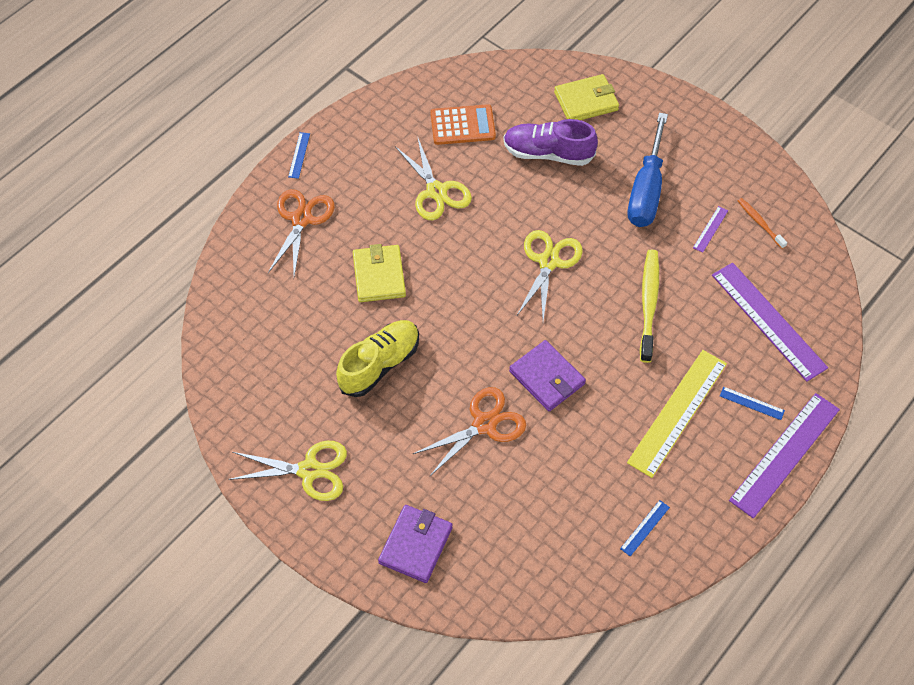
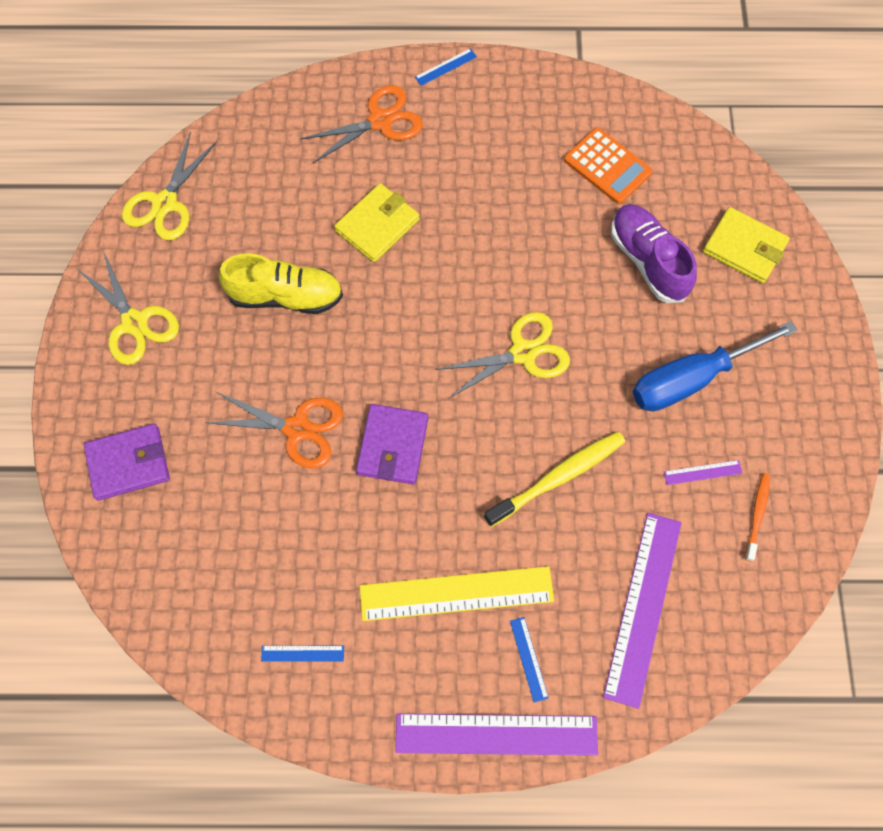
camera: 50 degrees right, 10 degrees up
(436, 191) = (511, 201): yellow scissors -> yellow scissors (165, 203)

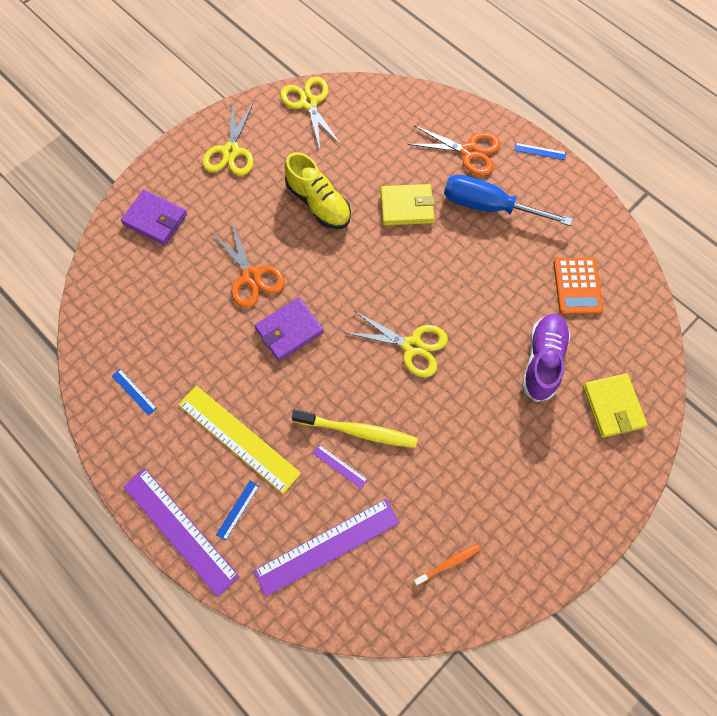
camera: 45 degrees right, 0 degrees up
(165, 203) = (309, 103): yellow scissors -> yellow scissors turned 90 degrees clockwise
(692, 379) = (495, 450): blue screwdriver -> blue screwdriver (489, 206)
(702, 472) = (443, 508): purple ruler -> purple ruler (340, 466)

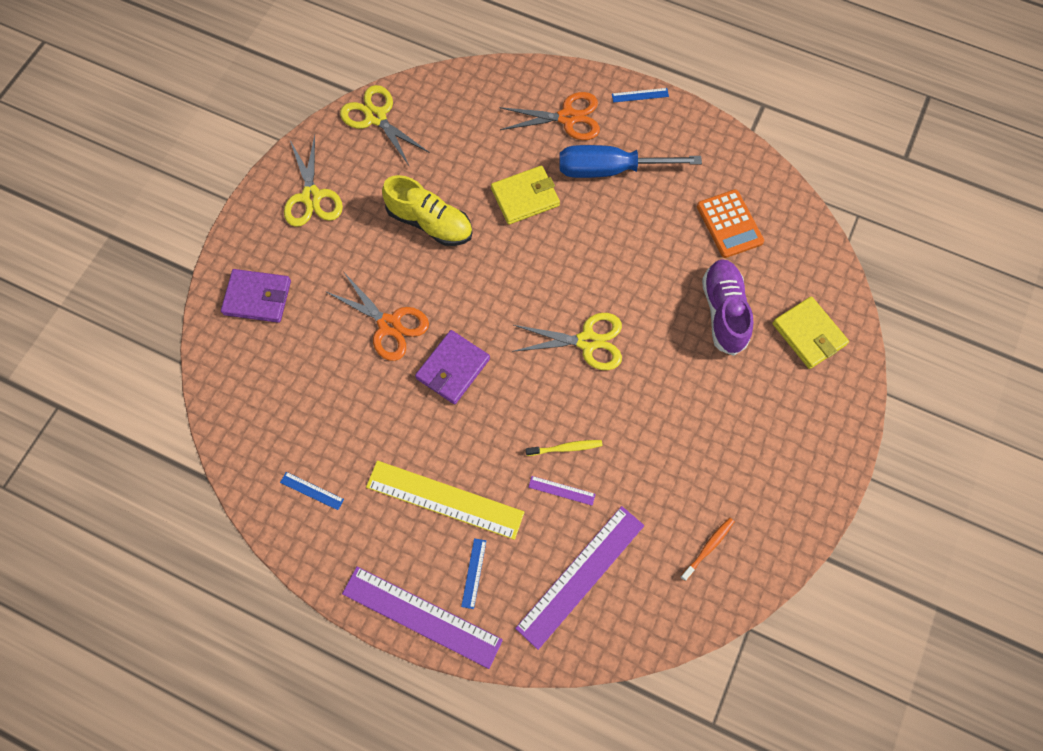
camera: 20 degrees left, 0 degrees up
(358, 431) = (565, 448): yellow toothbrush -> yellow toothbrush, size x0.56

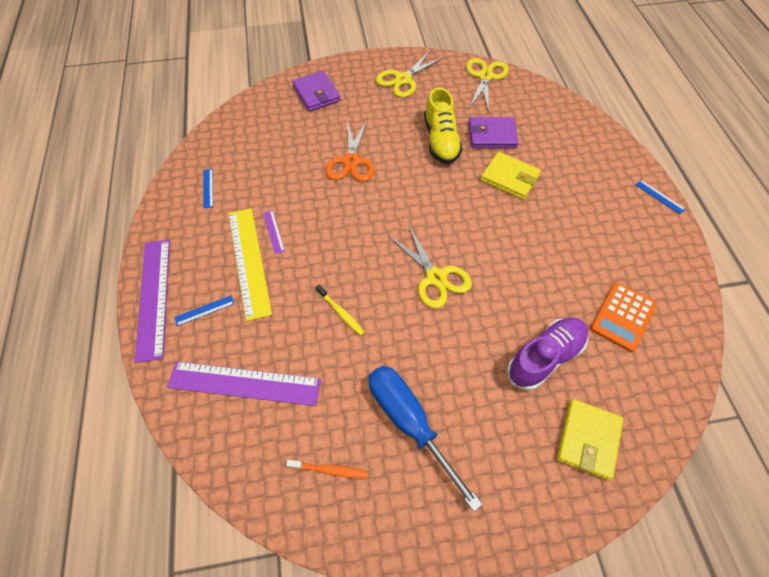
camera: 55 degrees right, 10 degrees down
(453, 368) = (348, 211): purple wallet -> purple wallet (492, 135)
(561, 490) = (305, 329): purple ruler -> purple ruler (274, 231)
(568, 118) = (593, 167): orange scissors -> none
(610, 169) = (582, 213): blue screwdriver -> blue screwdriver (409, 423)

